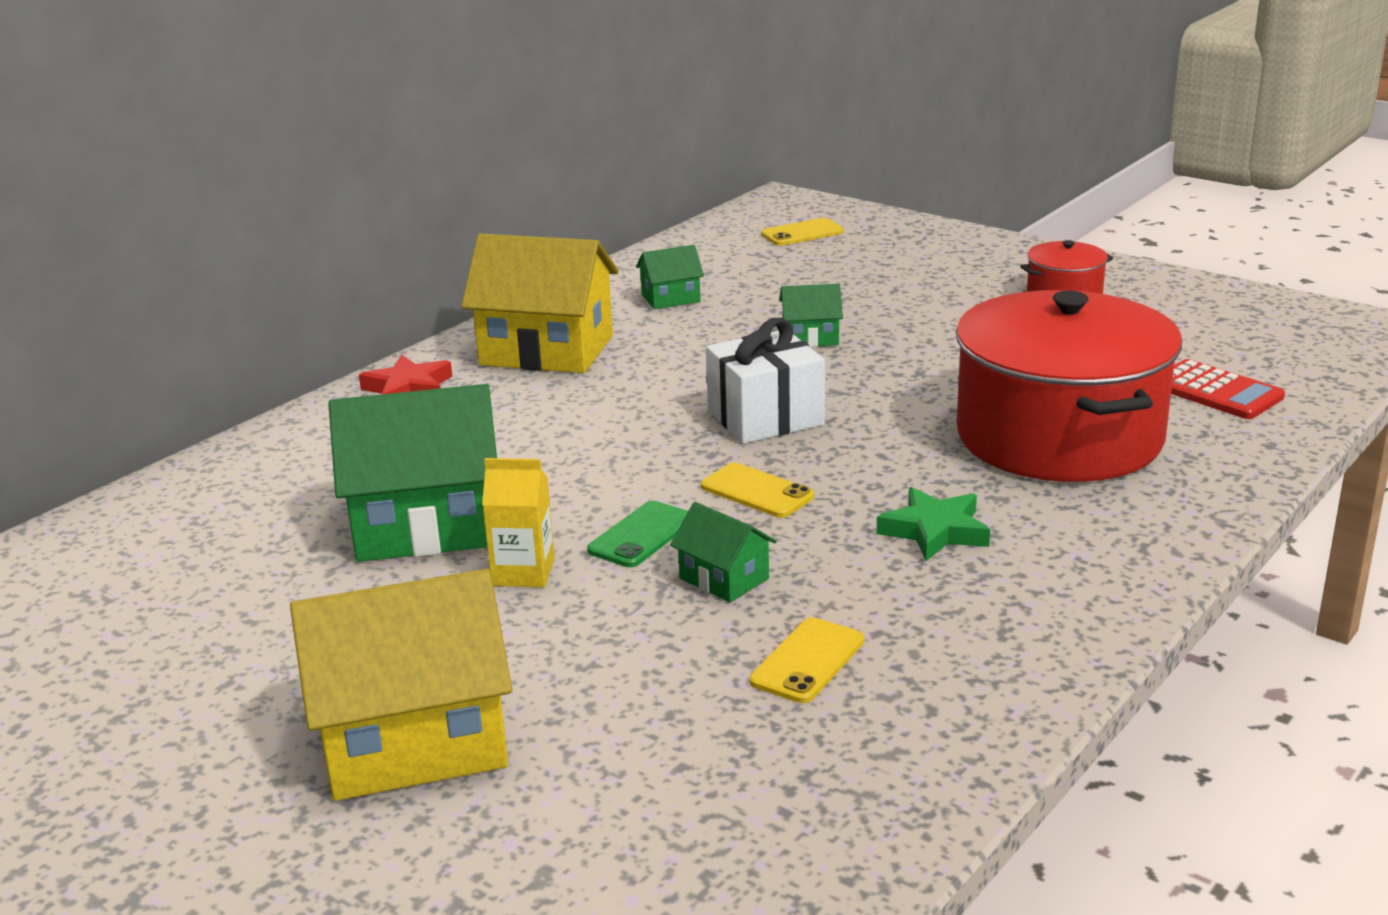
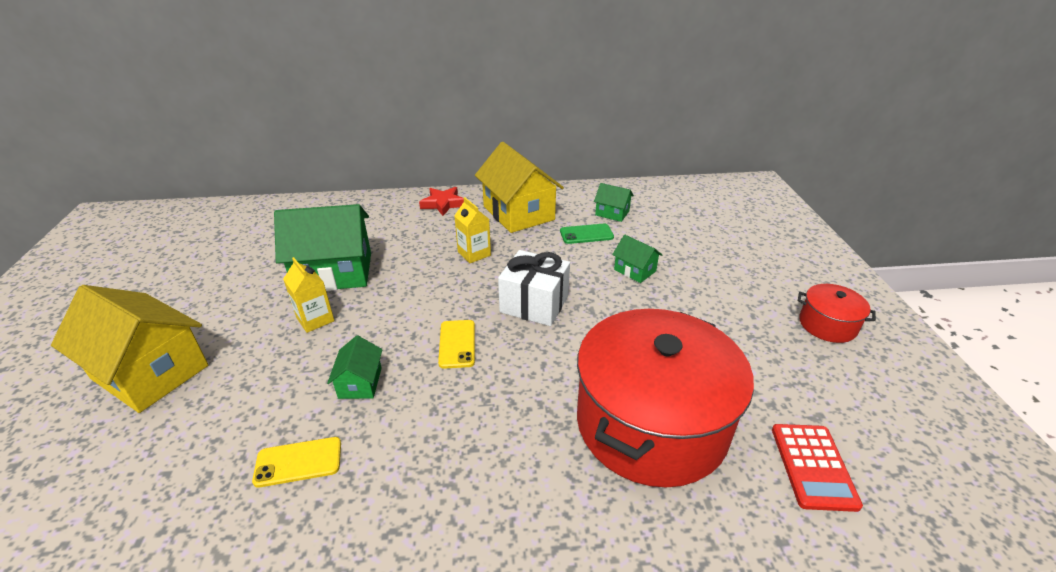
camera: 45 degrees right, 10 degrees up
(426, 525) = (334, 272): green house -> green house turned 45 degrees counterclockwise
(584, 413) = (474, 254): none -> yellow carton
(641, 535) = (379, 333): green phone -> green phone (586, 234)
(802, 233) = (737, 207): yellow phone -> none
(935, 531) = (481, 433): green star -> none

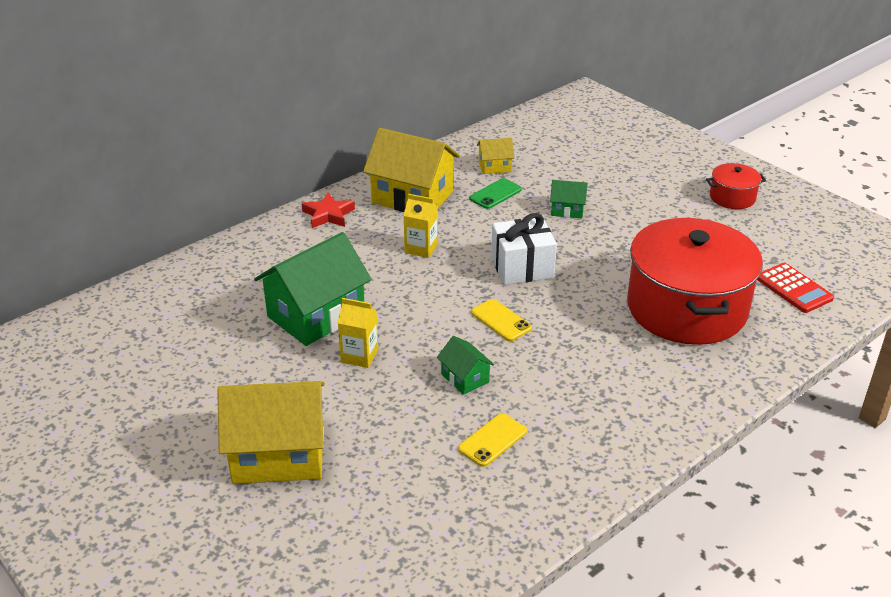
camera: 35 degrees left, 0 degrees up
(612, 213) = (495, 166): green house -> yellow house

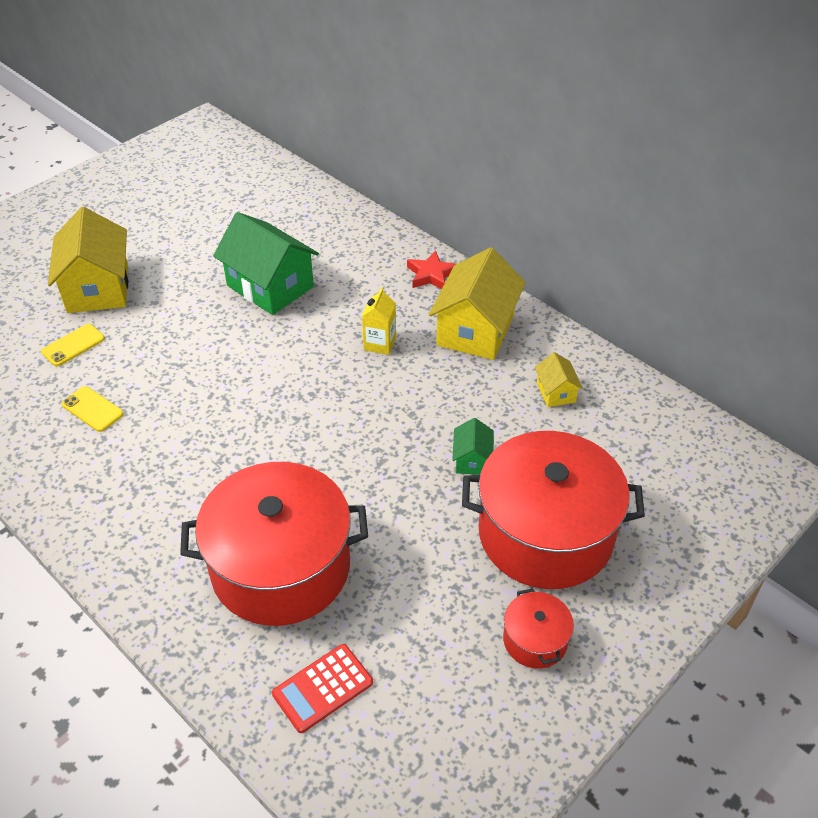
camera: 85 degrees right, 10 degrees up
(359, 356) = (212, 318): yellow carton -> none
(465, 378) = (176, 387): green house -> none
(495, 194) = (494, 395): green phone -> none
(501, 320) = (260, 408): yellow phone -> yellow phone (73, 345)
(522, 267) = (352, 422): white gift -> none
(639, 185) = (545, 533): none -> red pot

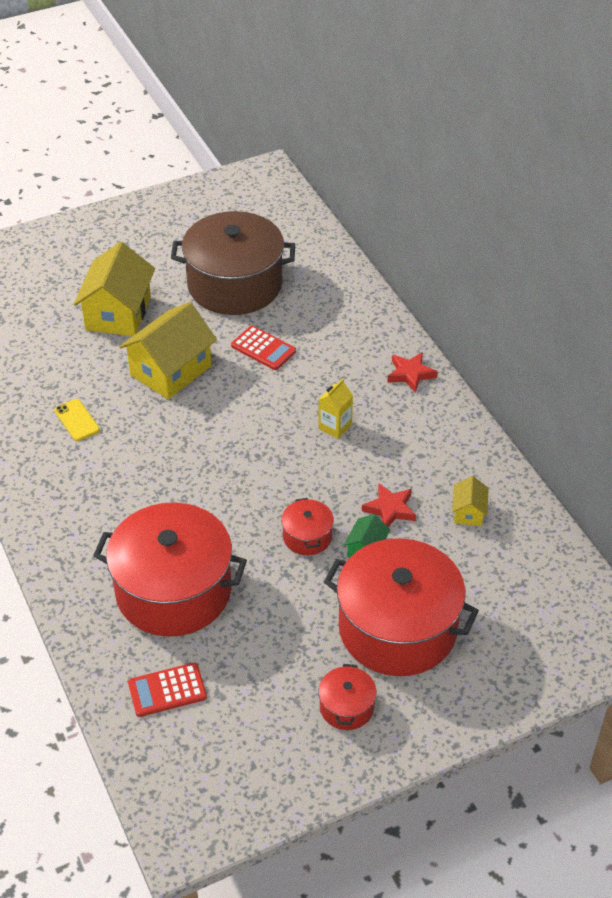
camera: 20 degrees right, 0 degrees up
(73, 345) = (80, 360): yellow phone -> none
(213, 232) = (235, 284): none -> brown pot
(270, 286) = (263, 348): green house -> red calculator
(403, 464) = (307, 536): none -> red pot
(475, 330) = (425, 436): yellow house -> yellow house (171, 370)
(476, 411) = (390, 509): none -> red star

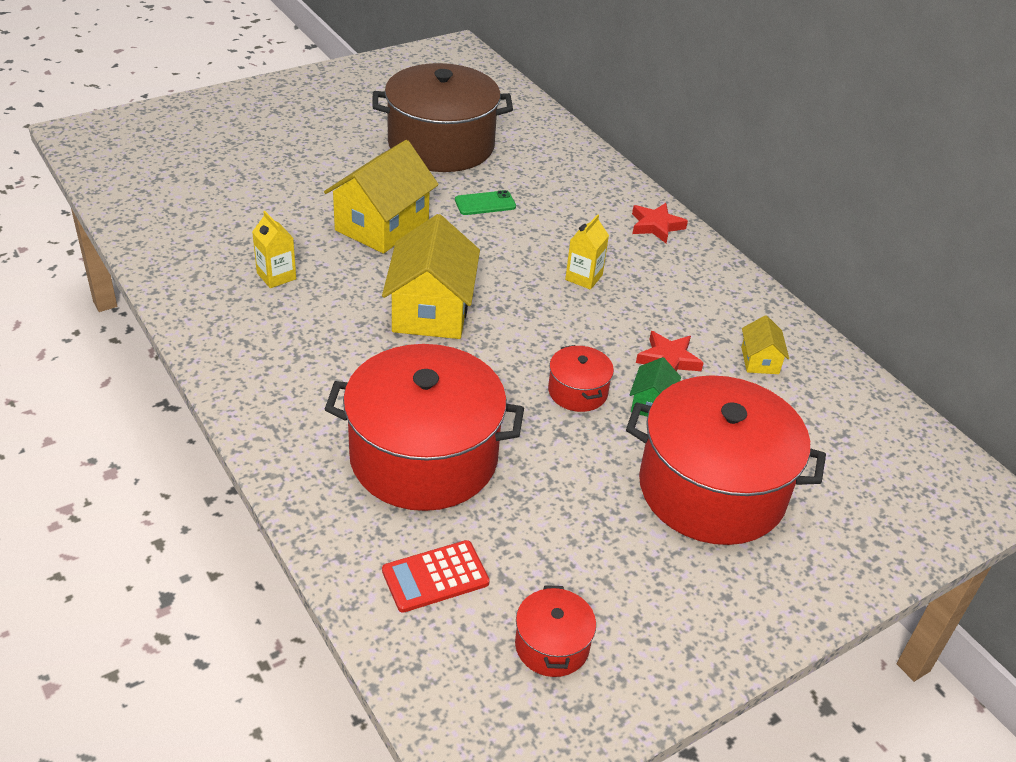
camera: 10 degrees left, 5 degrees down
(77, 420) = (276, 276): yellow phone -> yellow carton
(118, 313) = (312, 171): yellow house -> yellow house (431, 310)
(263, 348) = (485, 203): red calculator -> green phone
(346, 707) = (672, 586): red pot -> red pot (552, 645)

